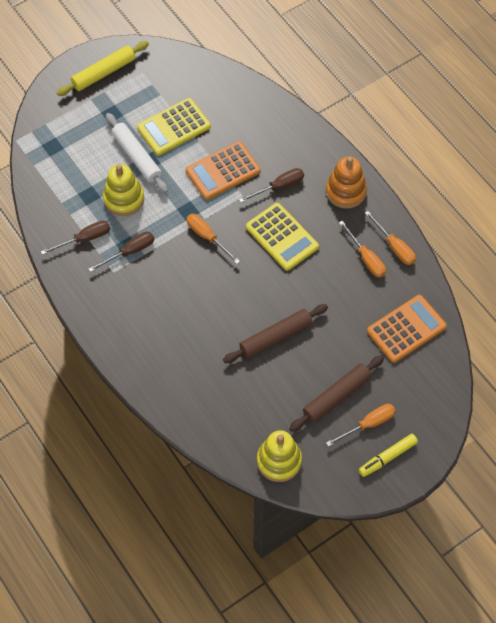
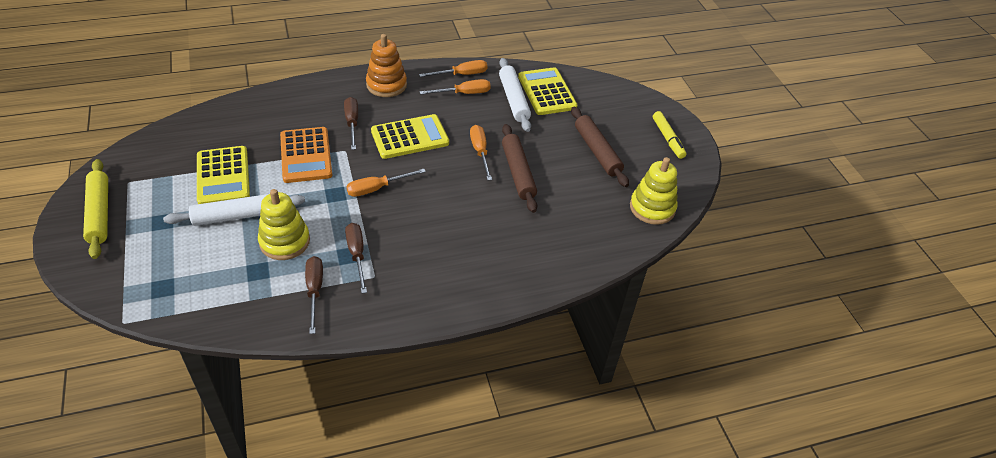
camera: 75 degrees left, 15 degrees down
(368, 424) = (632, 140): orange screwdriver -> orange screwdriver (480, 152)
(379, 303) = (514, 99): none -> white rolling pin
(406, 329) = (547, 92): orange calculator -> yellow calculator

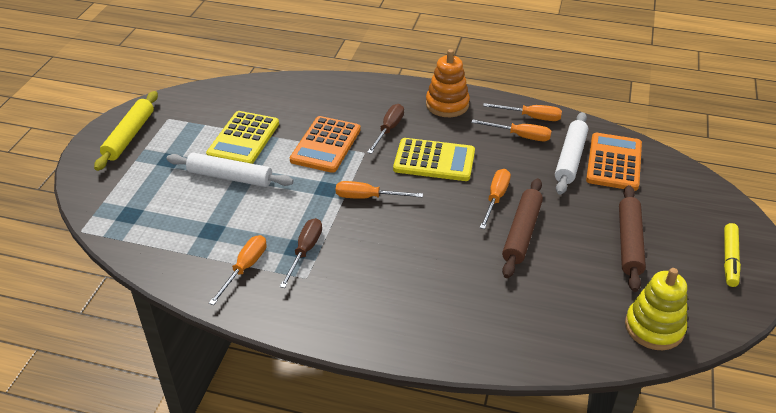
camera: 35 degrees right, 5 degrees down
(284, 241) = (252, 214): yellow stacking toy -> none
(315, 291) = (245, 268): brown screwdriver -> orange screwdriver
(547, 92) = (614, 162): yellow calculator -> orange calculator

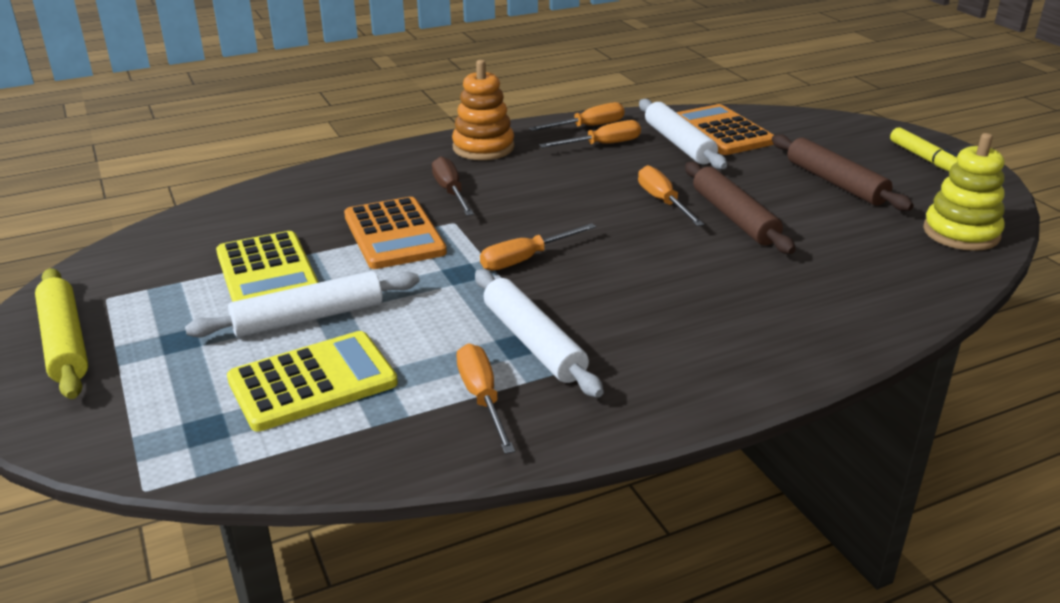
camera: 40 degrees left, 10 degrees down
(305, 251) = (533, 342): brown screwdriver -> white rolling pin
(434, 160) = (547, 197): yellow calculator -> yellow calculator (312, 382)

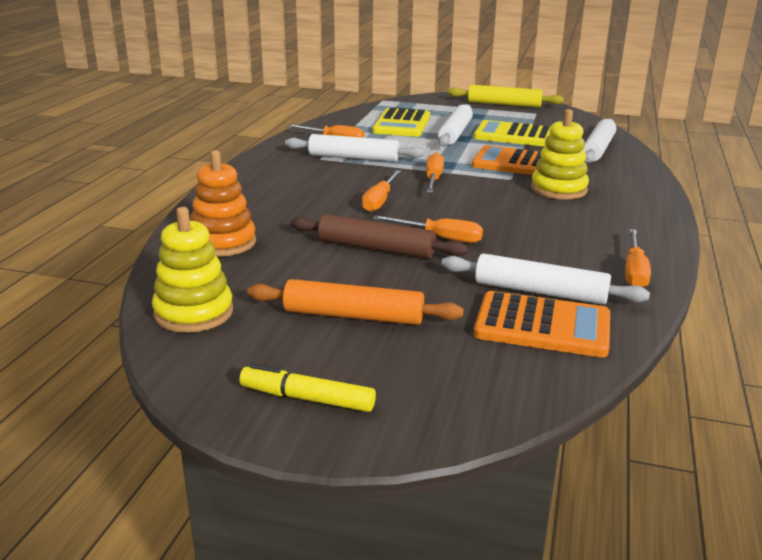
camera: 130 degrees right, 5 degrees down
(267, 209) = (598, 149): none -> white rolling pin
(451, 192) = (558, 189): brown screwdriver -> yellow stacking toy
(483, 148) = (632, 220): orange stacking toy -> orange stacking toy (223, 243)
(602, 145) = (581, 260): orange screwdriver -> orange screwdriver (379, 201)
(835, 183) = (353, 315): brown rolling pin -> orange rolling pin

